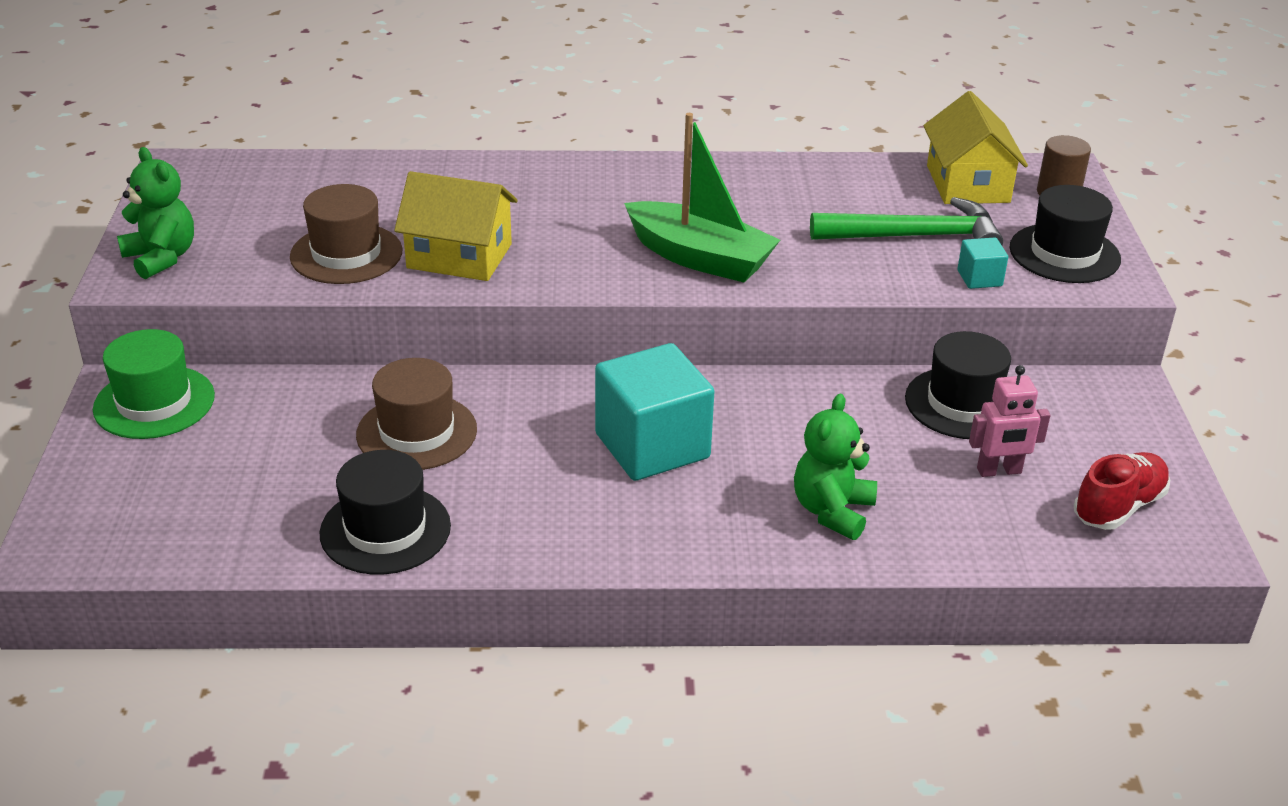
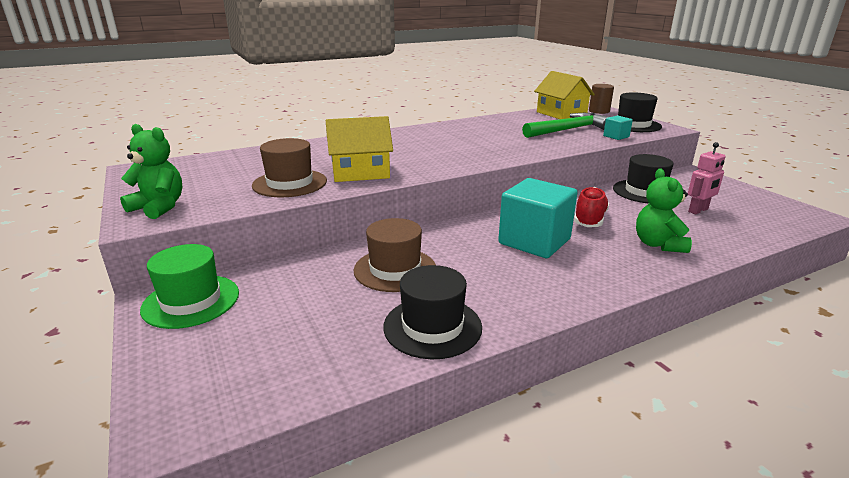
camera: 25 degrees left, 10 degrees down
(700, 258) = (487, 151): green boat -> none
(1118, 507) = (762, 210): red shoe -> red shoe (589, 220)

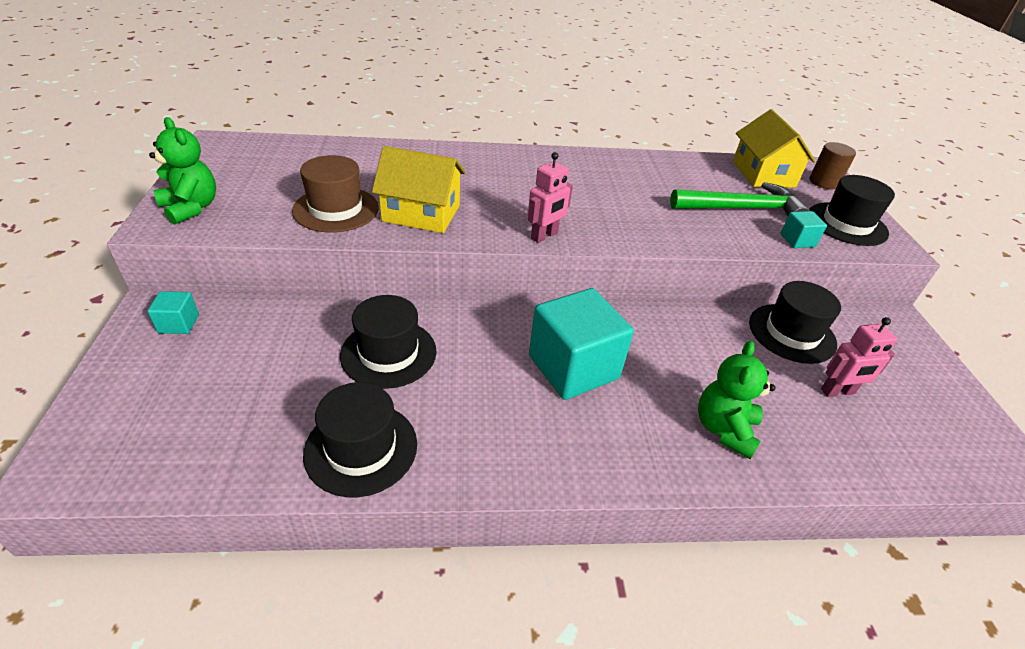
camera: 20 degrees right, 15 degrees up
(191, 301) = (178, 324): green hat -> turquoise cube
(395, 269) = (388, 353): brown hat -> black hat
(462, 165) = (544, 236): none -> pink robot
(589, 220) = (672, 356): red shoe -> none

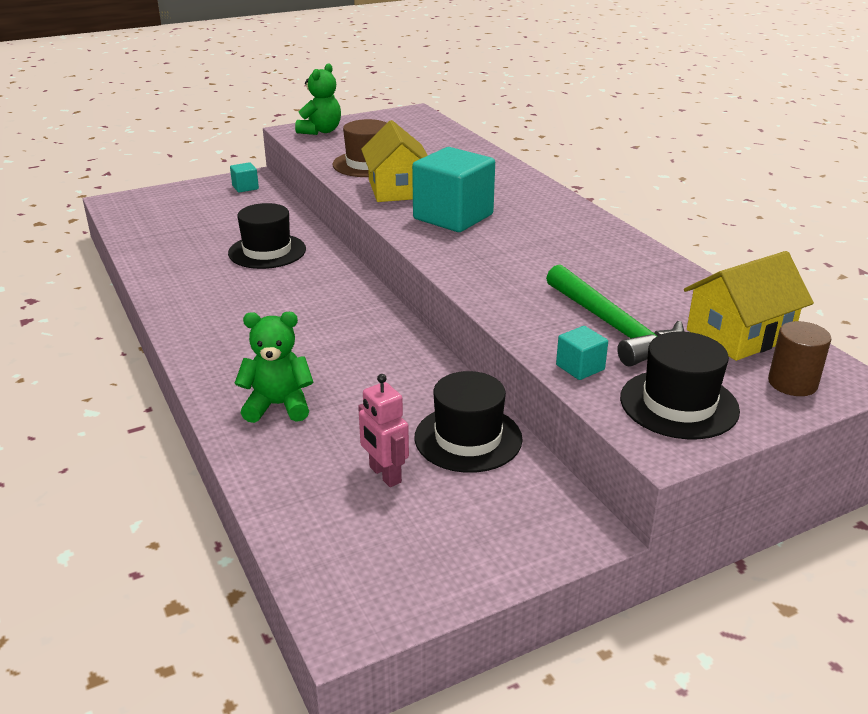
camera: 70 degrees right, 10 degrees down
(361, 448) = (172, 266): black hat -> none
(544, 236) = (418, 237): pink robot -> none
(573, 367) = (307, 322): turquoise cube -> turquoise cube (453, 217)

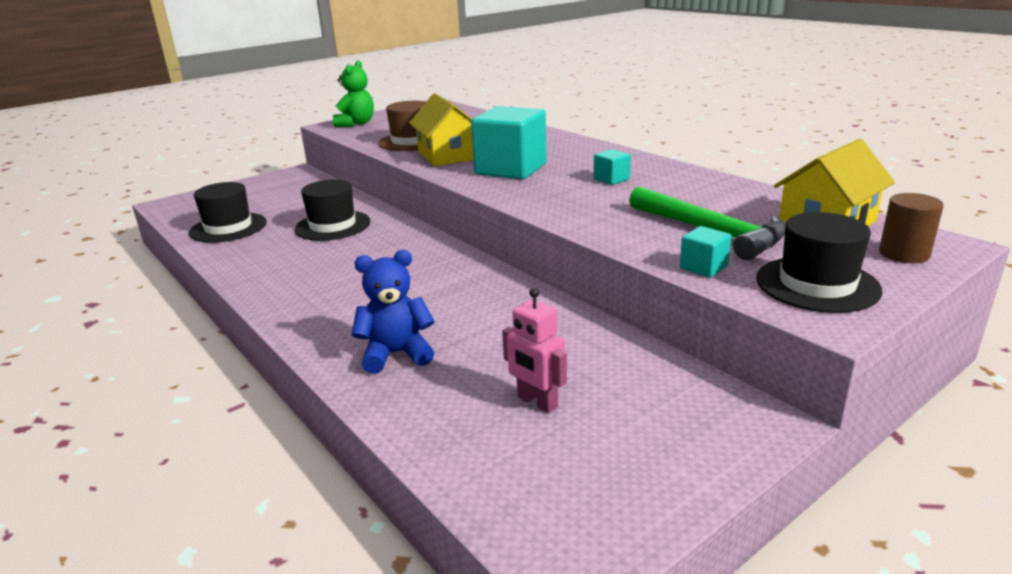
camera: 10 degrees left, 5 degrees down
(245, 187) = (292, 180): turquoise cube -> turquoise cube (611, 179)
(278, 405) = (396, 354): green teddy bear -> blue teddy bear
(468, 438) = (604, 355): black hat -> black hat (228, 227)

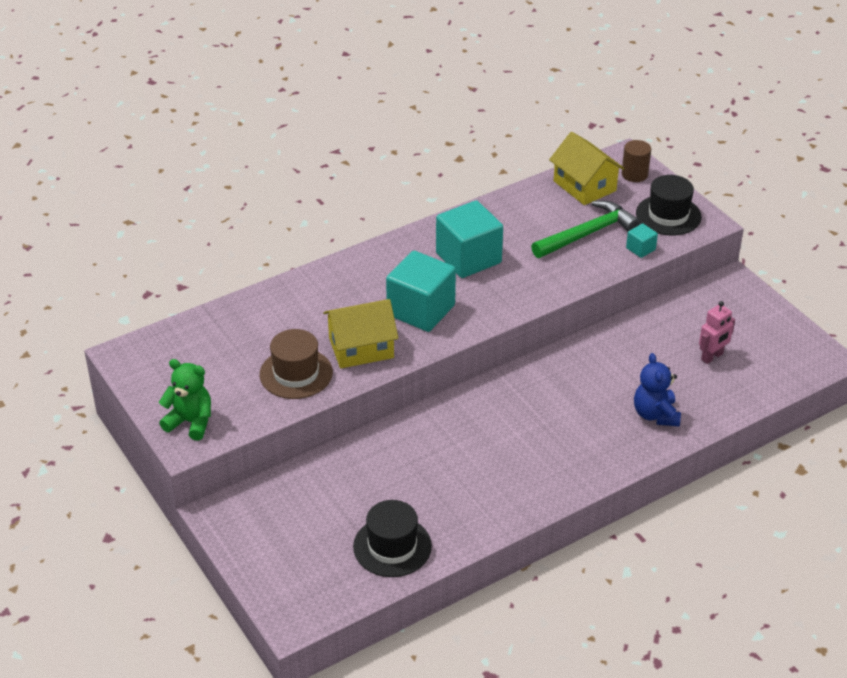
camera: 85 degrees left, 15 degrees up
(332, 225) = (412, 464): black hat -> none
(611, 179) = (468, 258): turquoise cube -> turquoise cube, size x2.25

